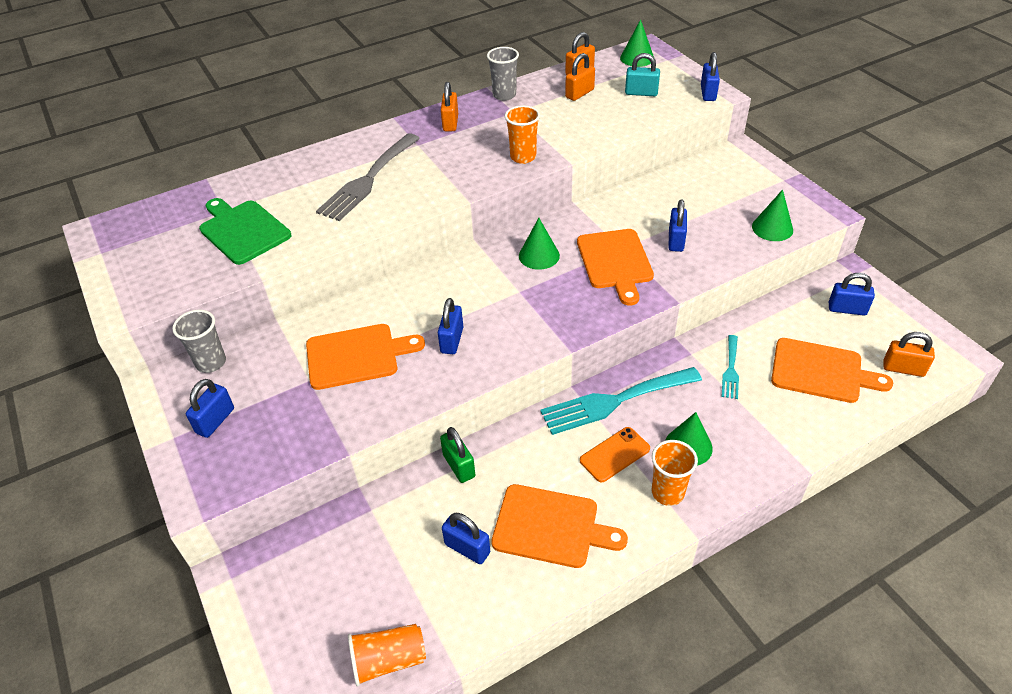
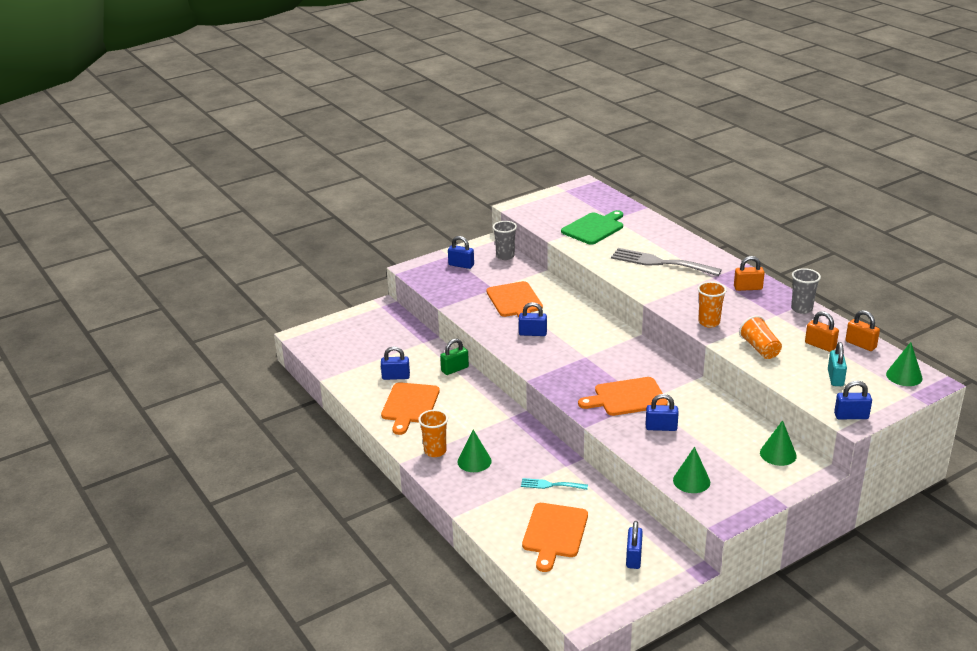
camera: 85 degrees right, 15 degrees down
(388, 660) = (331, 358): orange cup -> orange cup (760, 348)
(467, 548) = (396, 377): blue padlock -> blue padlock turned 60 degrees clockwise
(539, 255) = (627, 363): green cone -> green cone (778, 454)
(614, 401) = (513, 429): turquoise fork -> none
(614, 454) = (466, 429): orange phone -> none
(903, 368) = (563, 581): orange padlock -> none

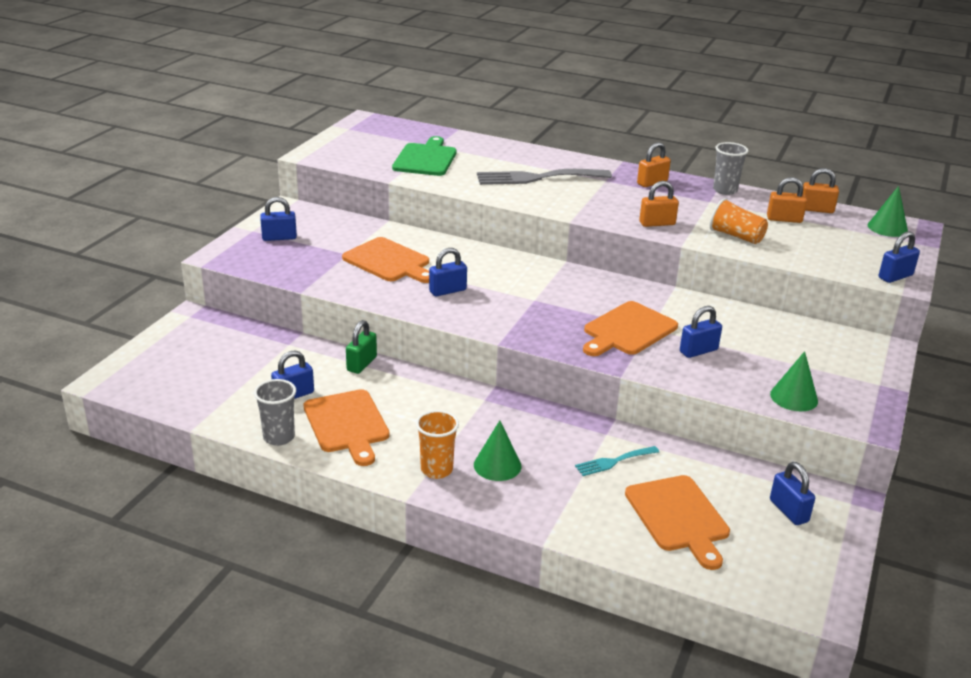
camera: 35 degrees left, 0 degrees up
(505, 256) = (324, 216): grey cup -> grey cup (279, 437)
(709, 322) = (657, 223): orange cup -> orange padlock
(778, 454) = (836, 342): green cone -> none
(835, 378) = (836, 245): turquoise padlock -> none

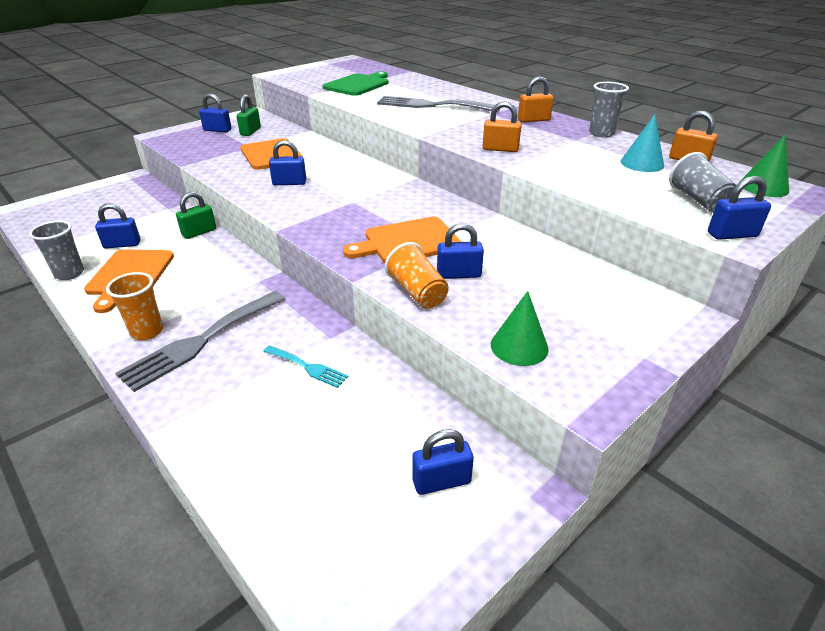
camera: 25 degrees right, 5 degrees up
(322, 233) = (250, 131): none -> green padlock
(497, 465) = (200, 341): green cone -> grey fork
(613, 461) = (308, 367): turquoise fork -> turquoise fork turned 150 degrees counterclockwise
(678, 517) = (310, 448): orange cutting board -> none
(736, 236) = (571, 170): orange cup -> orange cup (417, 292)
(784, 219) = (642, 163): orange padlock -> turquoise cone
(788, 511) = (441, 481): blue padlock -> blue padlock turned 75 degrees clockwise
(852, 249) = (698, 200): none -> grey cup

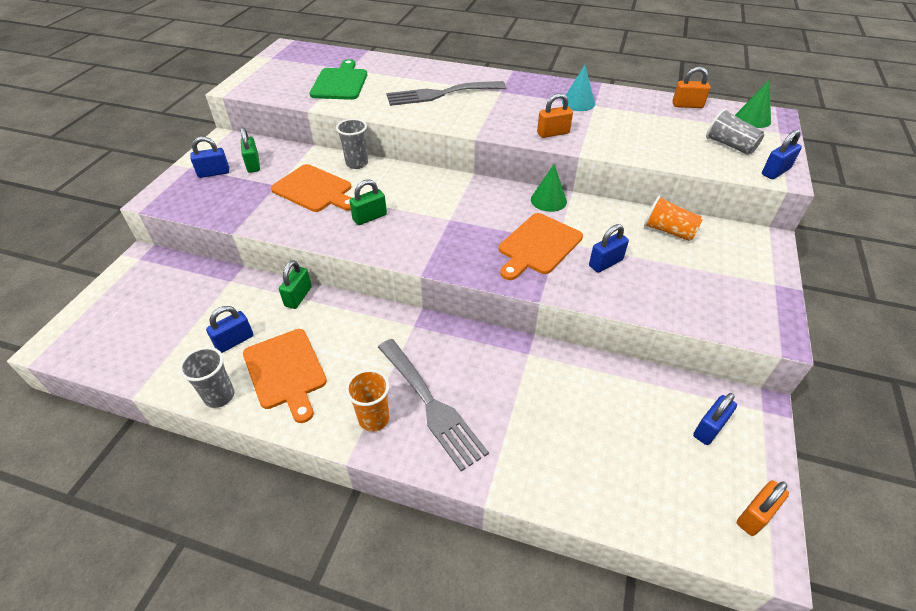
camera: 30 degrees left, 10 degrees up
(200, 341) = (431, 405): grey fork -> grey fork turned 45 degrees counterclockwise
(289, 183) = (369, 217): blue padlock -> green padlock
(308, 367) = (539, 387): turquoise fork -> none
(417, 292) = (595, 292): orange cup -> orange cup (668, 231)
(519, 346) = (702, 309): green cone -> green cone (548, 200)
(533, 120) = (541, 90): orange padlock -> orange padlock (755, 515)
(601, 133) = (605, 92): grey cup -> grey cup (357, 163)
(642, 163) = (662, 118): turquoise cone -> turquoise cone (578, 103)

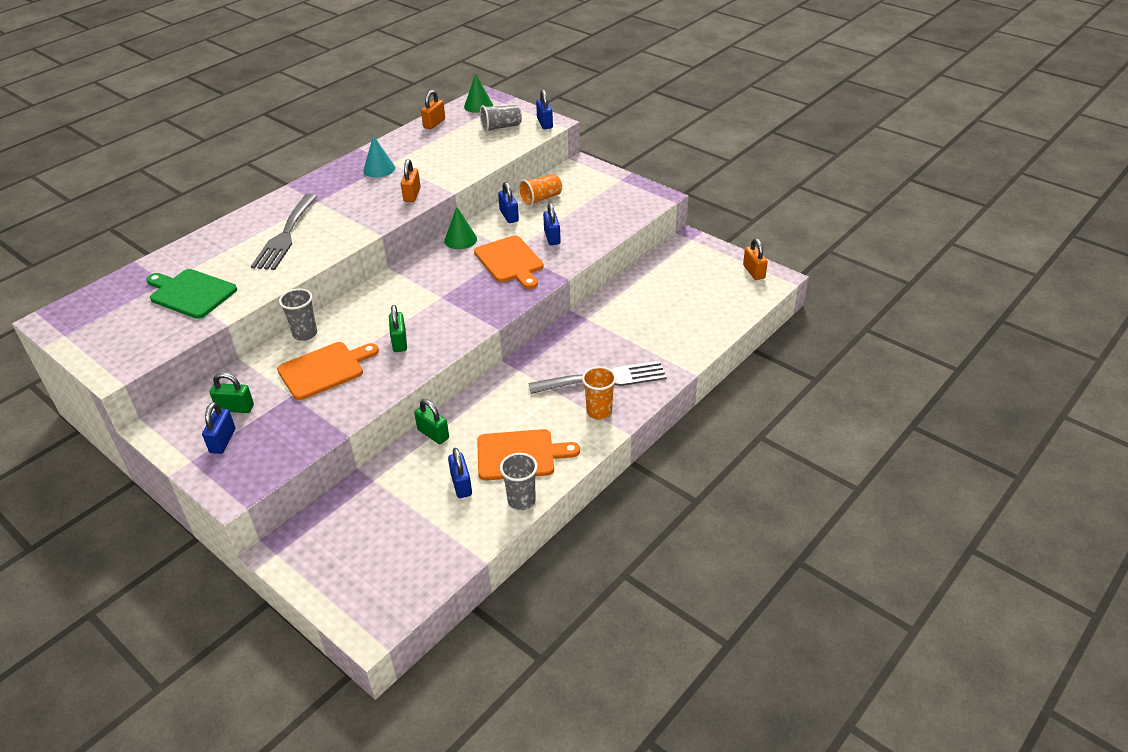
camera: 65 degrees left, 5 degrees down
(709, 428) = (692, 264): blue padlock -> blue padlock (509, 216)

